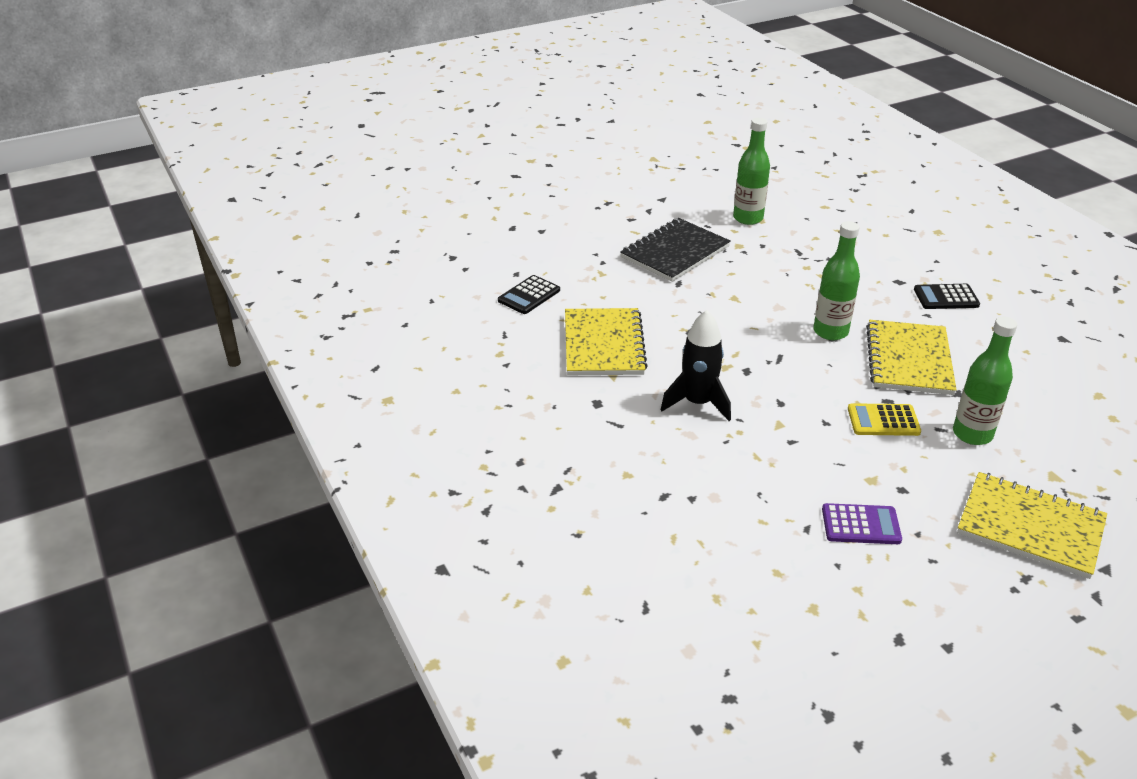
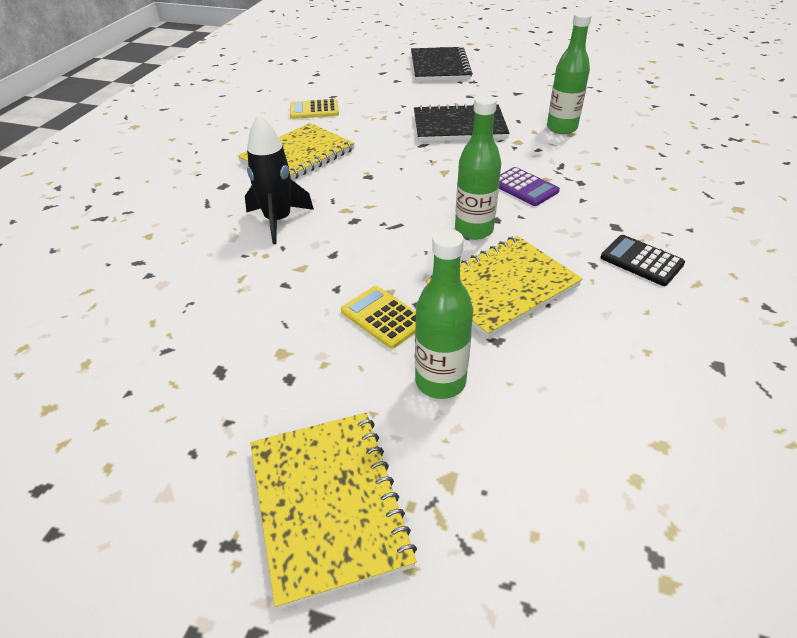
camera: 45 degrees right, 5 degrees up
(529, 295) = (314, 110): black calculator -> yellow calculator
(552, 199) = (439, 66): none -> black notebook
(861, 525) = (203, 378): purple calculator -> purple calculator (524, 187)

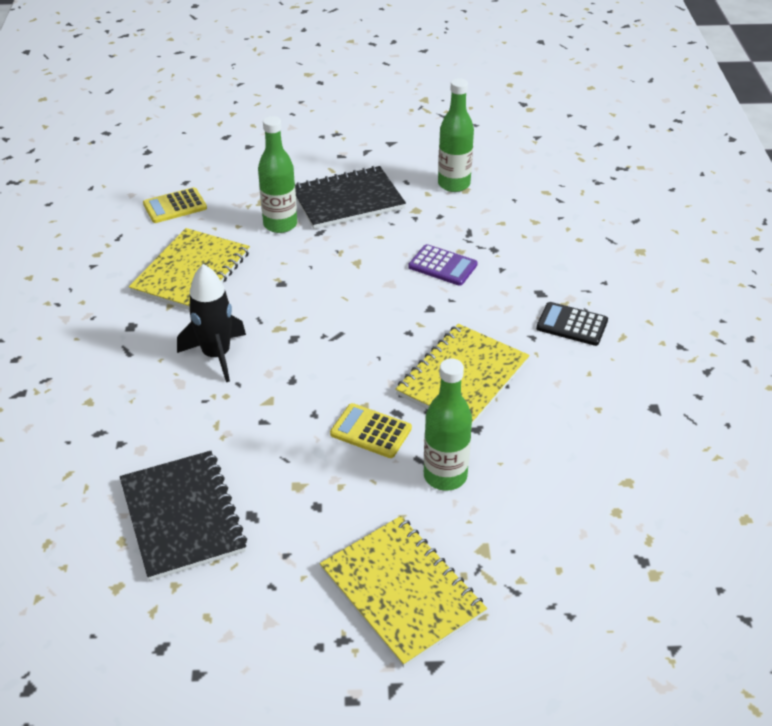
camera: 20 degrees left, 0 degrees up
(439, 66) = (289, 117): black notebook -> black notebook (182, 516)
(474, 230) = (414, 324): green bottle -> green bottle (280, 224)

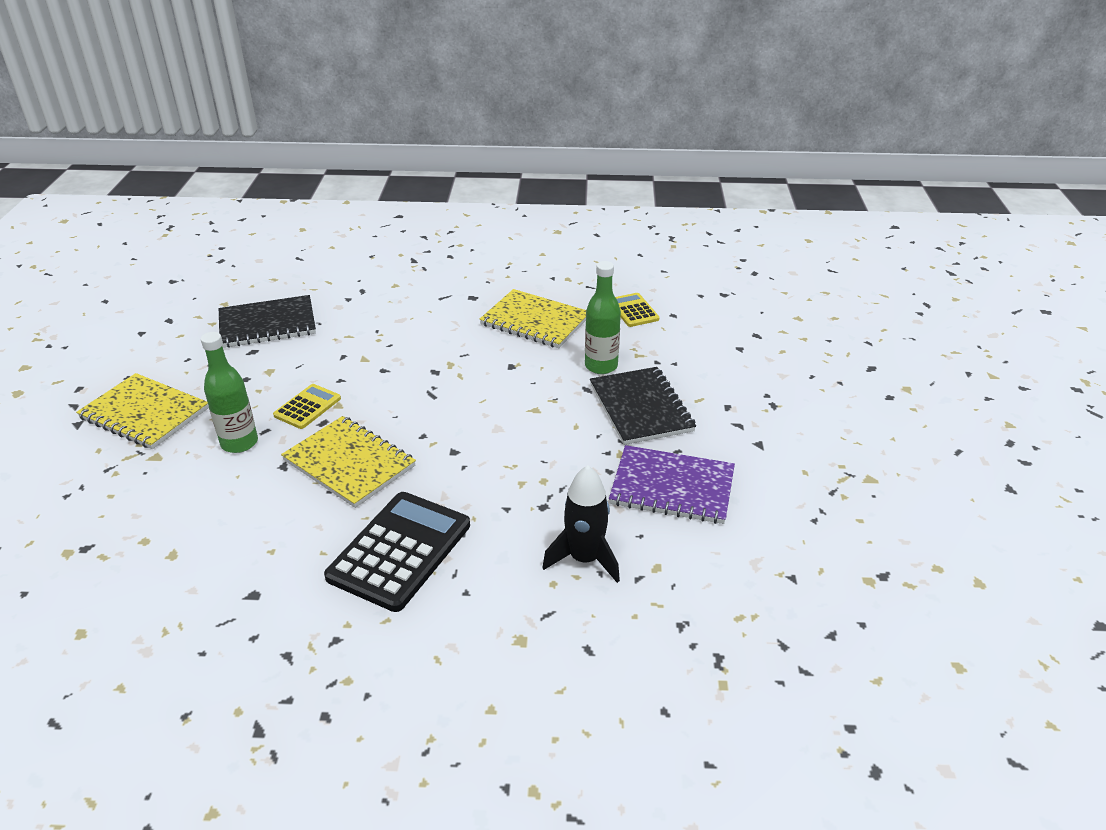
camera: 95 degrees right, 5 degrees down
(216, 355) = (425, 335): black rocket -> black rocket (584, 559)
(401, 591) = (145, 413): yellow notebook -> yellow notebook turned 60 degrees clockwise
(442, 266) = (519, 465): purple calculator -> none
(454, 184) = (672, 487): green bottle -> purple notebook
(572, 325) = (399, 551): black calculator -> black calculator, size x1.91

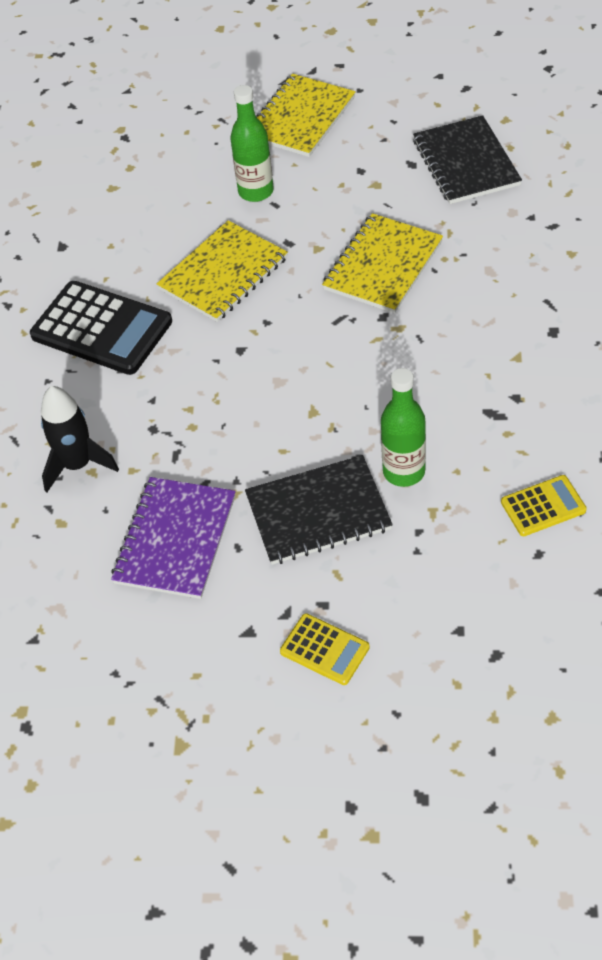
camera: 95 degrees right, 15 degrees up
(307, 407) = (313, 226): yellow calculator -> yellow calculator (324, 649)
(535, 321) = (502, 399): yellow notebook -> yellow notebook (383, 266)

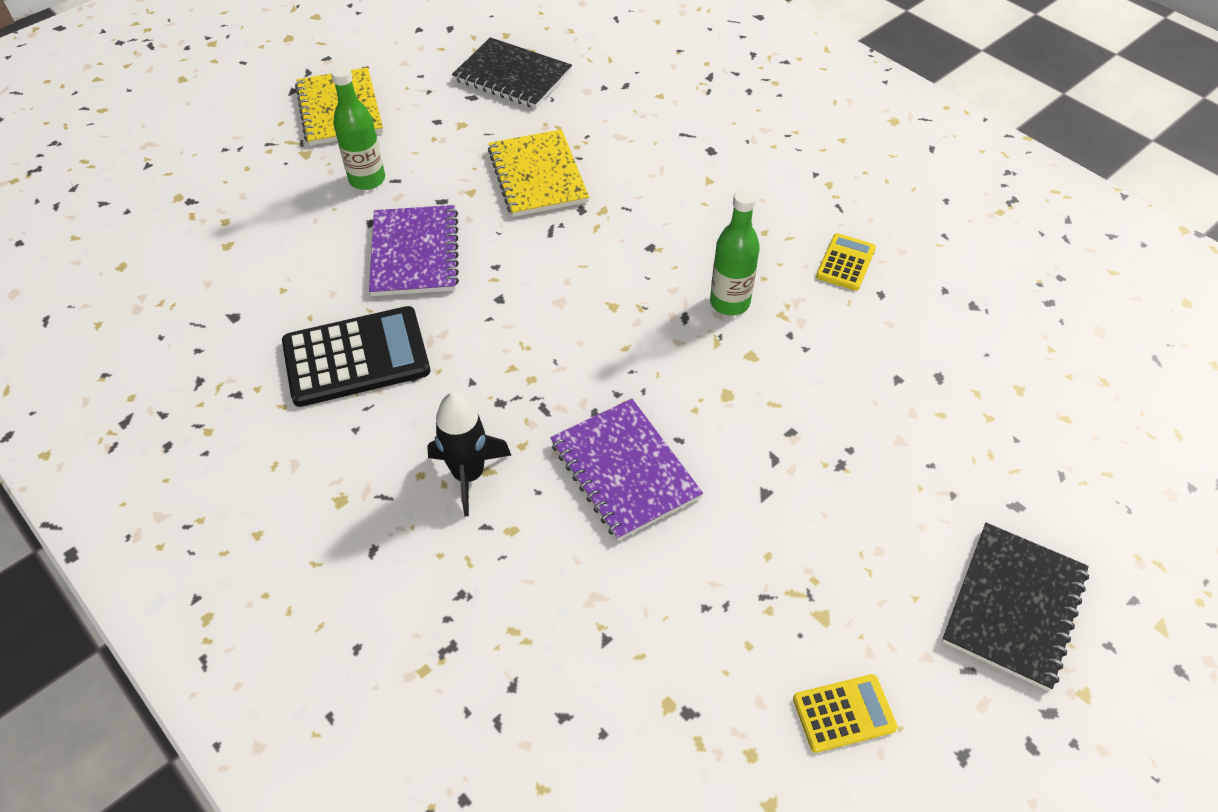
camera: 50 degrees left, 0 degrees up
(223, 274) = (414, 253): yellow notebook -> purple notebook
(318, 512) = (706, 372): black notebook -> black notebook (1013, 606)
(324, 649) = (832, 461): yellow calculator -> yellow calculator (844, 713)

